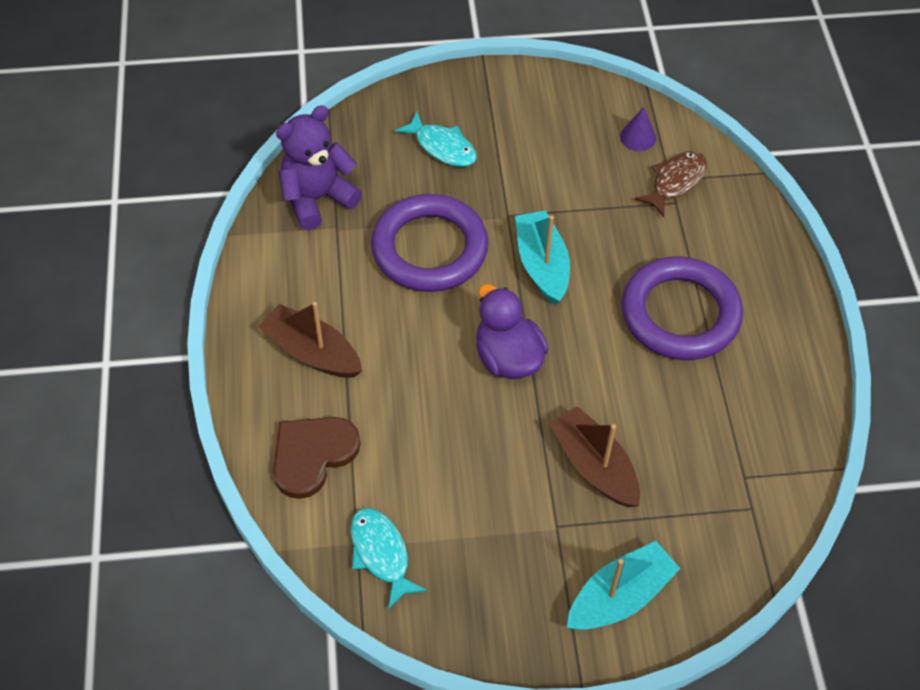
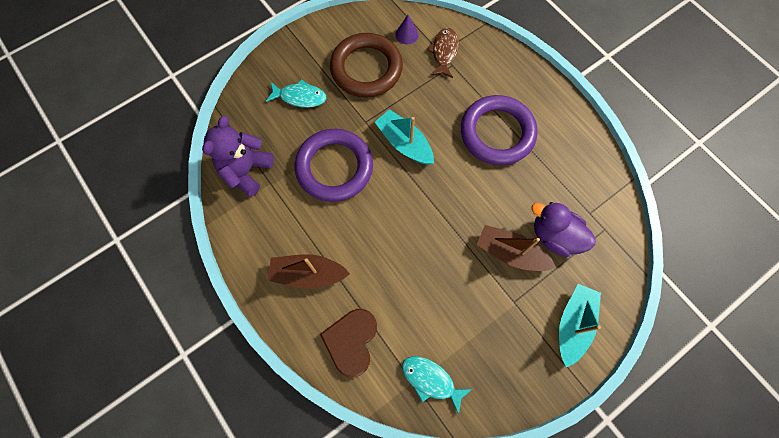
camera: 30 degrees left, 15 degrees up
(508, 358) = (422, 213): purple duck -> purple duck (554, 236)
(553, 153) = (366, 69): none -> brown ring

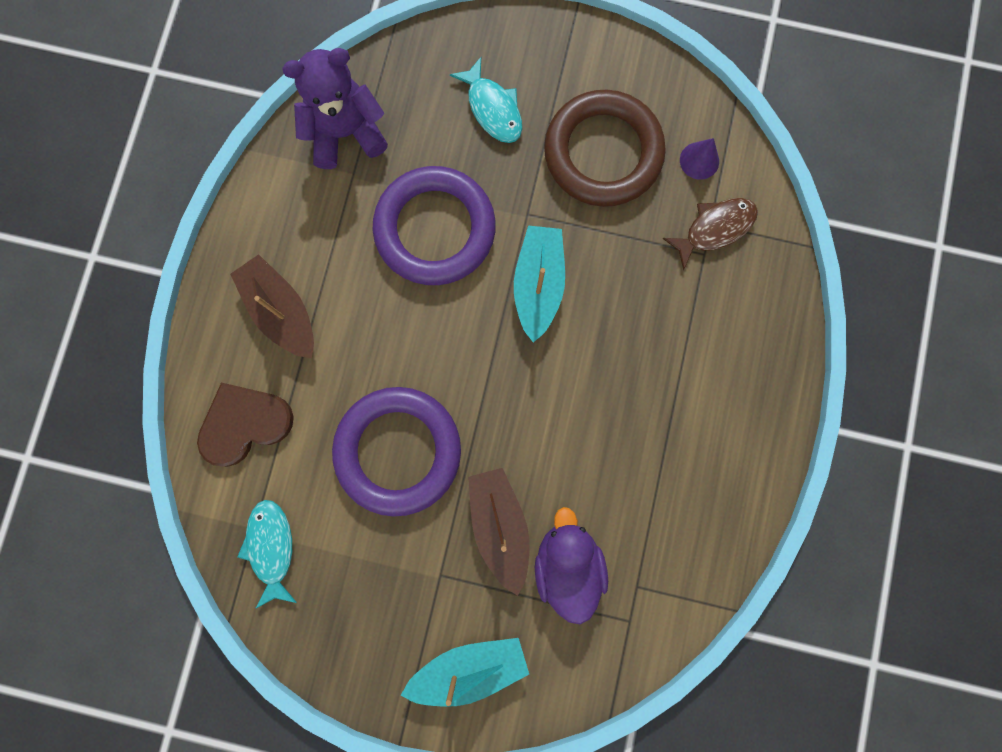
camera: 50 degrees right, 10 degrees up
(497, 133) = (652, 387): purple ring -> purple ring (398, 451)

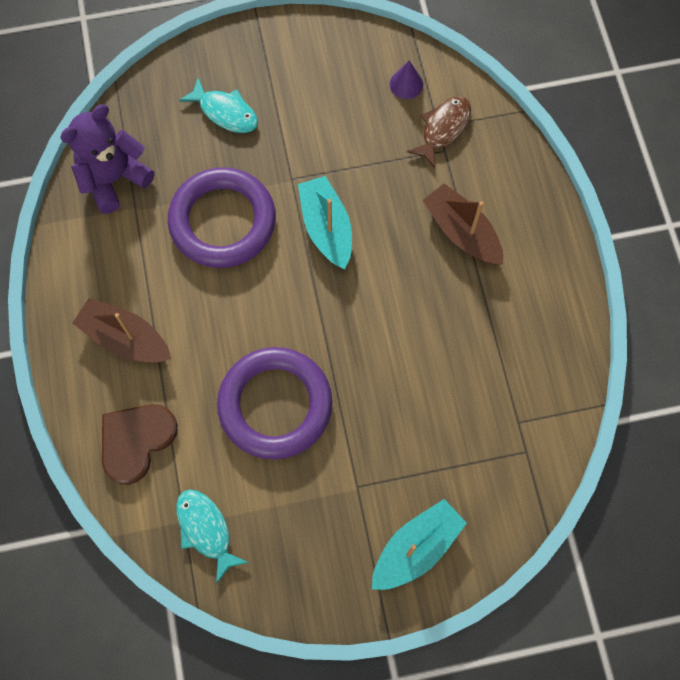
camera: 25 degrees left, 10 degrees down
(499, 526) = (386, 425): brown boat -> brown boat (462, 232)
(567, 564) = (455, 430): purple duck -> none
(603, 153) = (329, 109): brown ring -> none

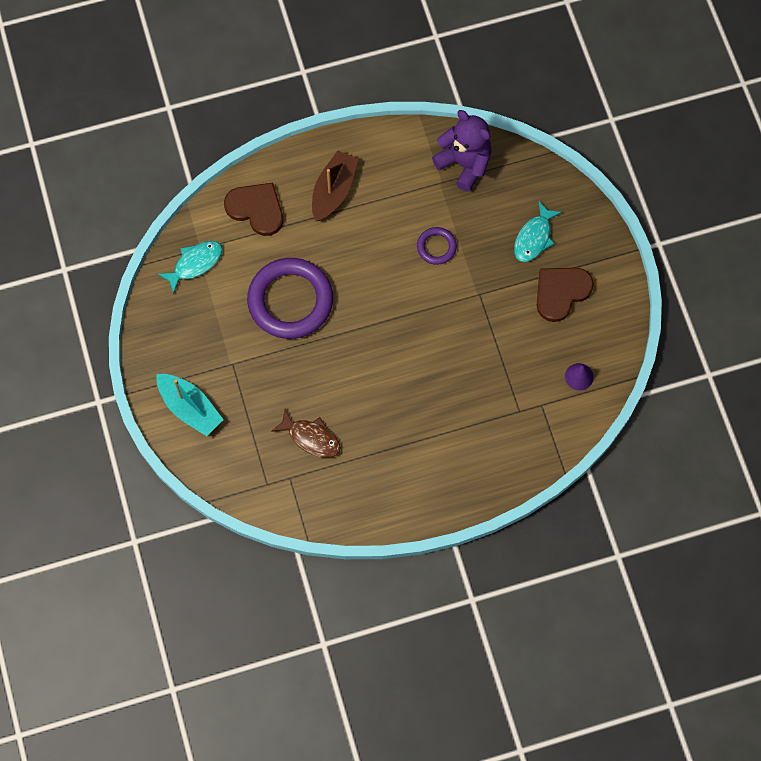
camera: 85 degrees right, 0 degrees up
(222, 221) = (436, 247): purple ring -> purple ring, size x0.47
(299, 91) = (561, 292): none -> brown heart
(326, 228) = (438, 324): turquoise boat -> none
(443, 129) = (539, 409): brown fish -> brown fish (311, 437)
(462, 232) = (446, 428): brown boat -> none

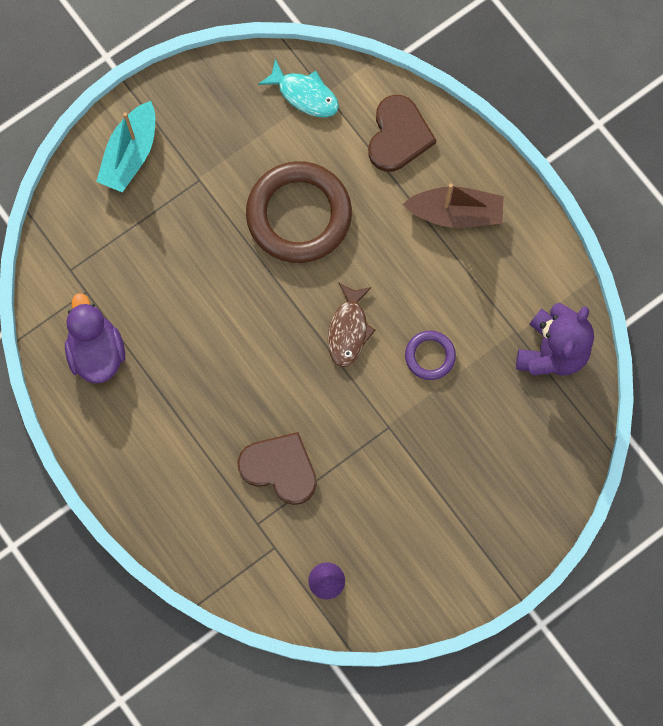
camera: 70 degrees right, 5 degrees up
(290, 301) = (299, 215): purple ring -> brown ring
(311, 437) = (141, 298): brown fish -> brown fish (348, 330)
(341, 485) = (97, 352): none -> purple duck
(534, 237) = (487, 467): turquoise fish -> none
(561, 292) = (427, 523): brown heart -> brown heart (280, 468)

